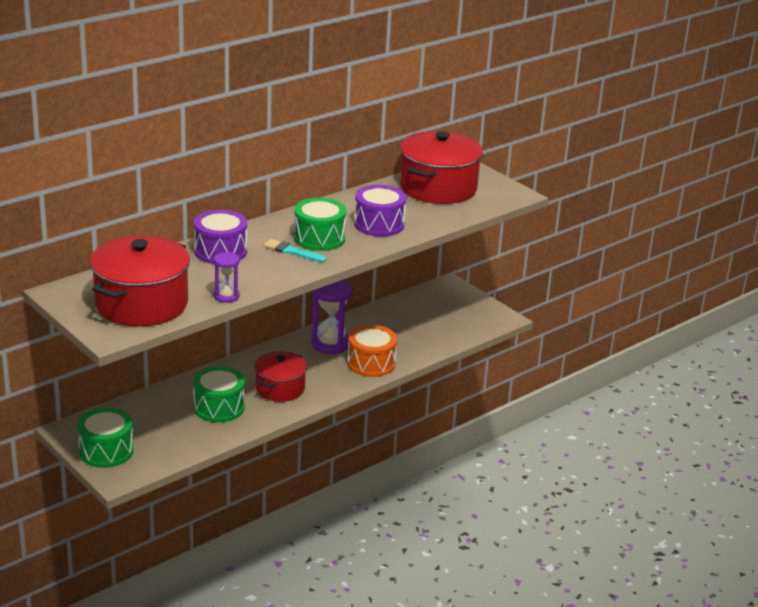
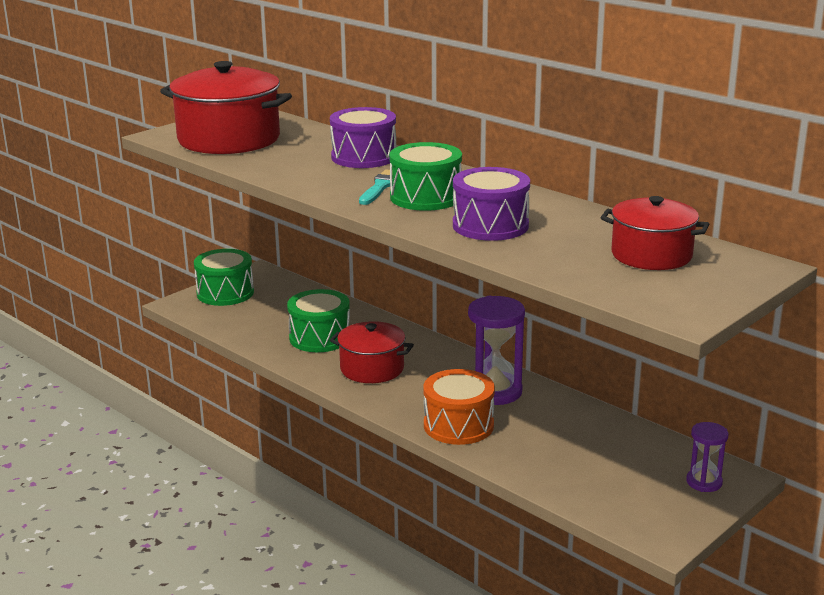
camera: 85 degrees right, 5 degrees down
(226, 296) = (254, 168): purple hourglass -> purple hourglass (704, 482)
(438, 188) = (651, 255): red pot -> red pot, size x0.61

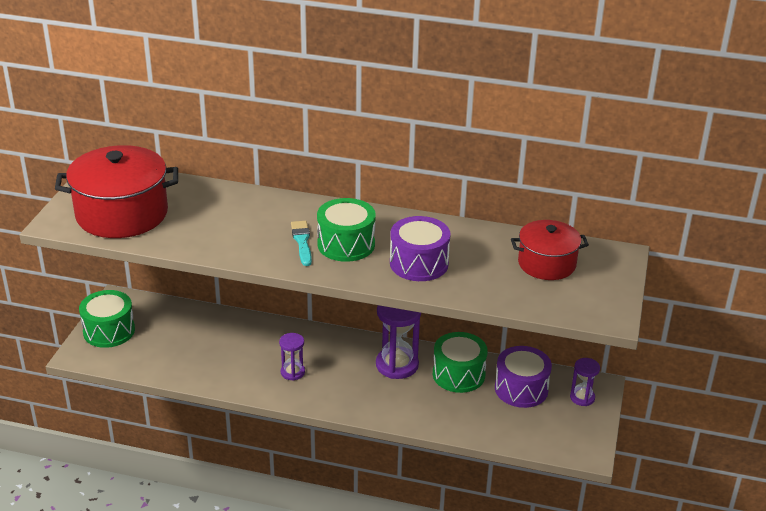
camera: 30 degrees left, 10 degrees up
(320, 337) = (227, 354): green drum -> green drum (458, 374)
(364, 157) = (256, 208): purple drum -> purple drum (521, 389)
(372, 368) = (292, 372): red pot -> purple hourglass
(458, 425) = (395, 404): orange drum -> none

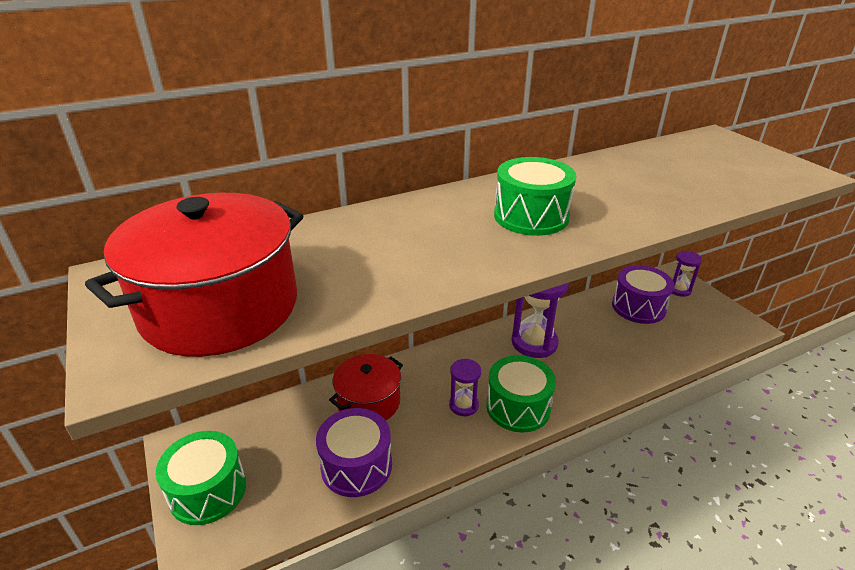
camera: 40 degrees left, 0 degrees up
(302, 242) = (488, 233): turquoise brush -> none
(419, 263) = (618, 202): purple drum -> purple drum (356, 466)
(458, 374) = (585, 322): green drum -> green drum (518, 407)
(546, 264) = (694, 160): red pot -> red pot (369, 402)

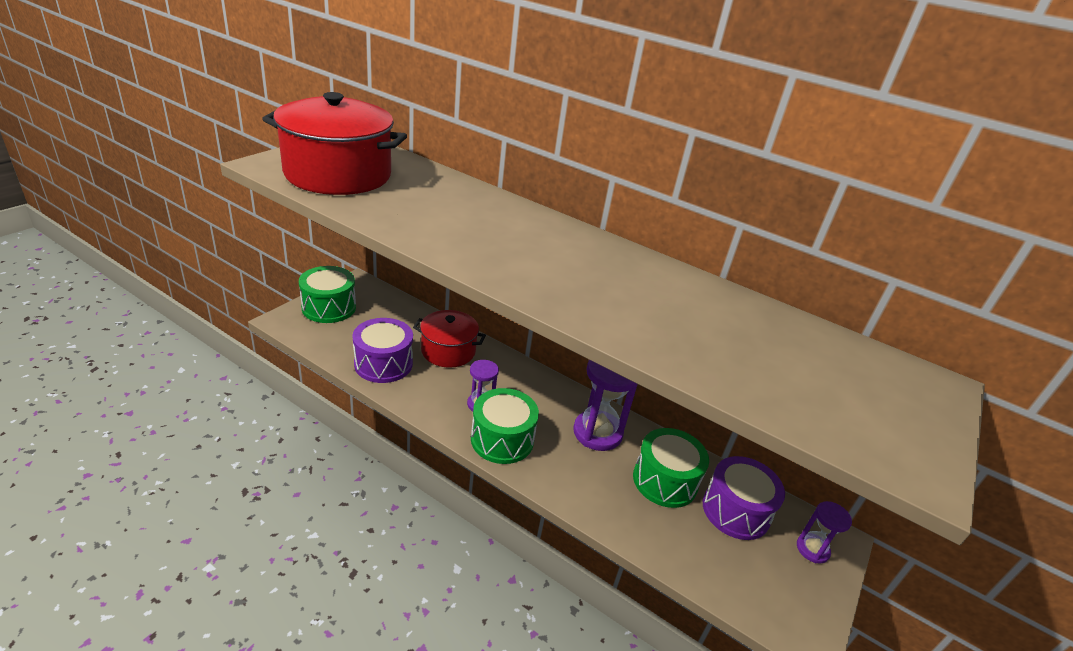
camera: 55 degrees right, 0 degrees up
(531, 216) = (563, 267): green drum -> green drum (665, 481)

